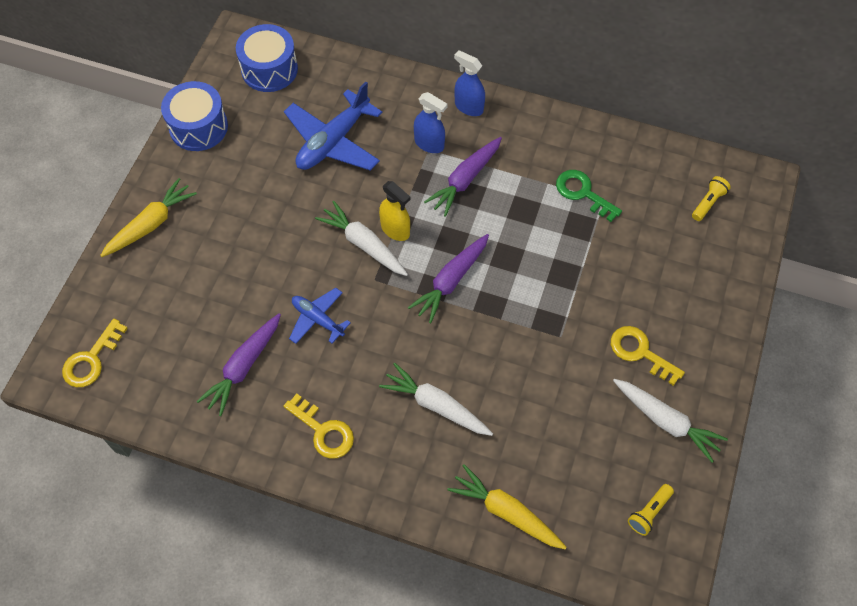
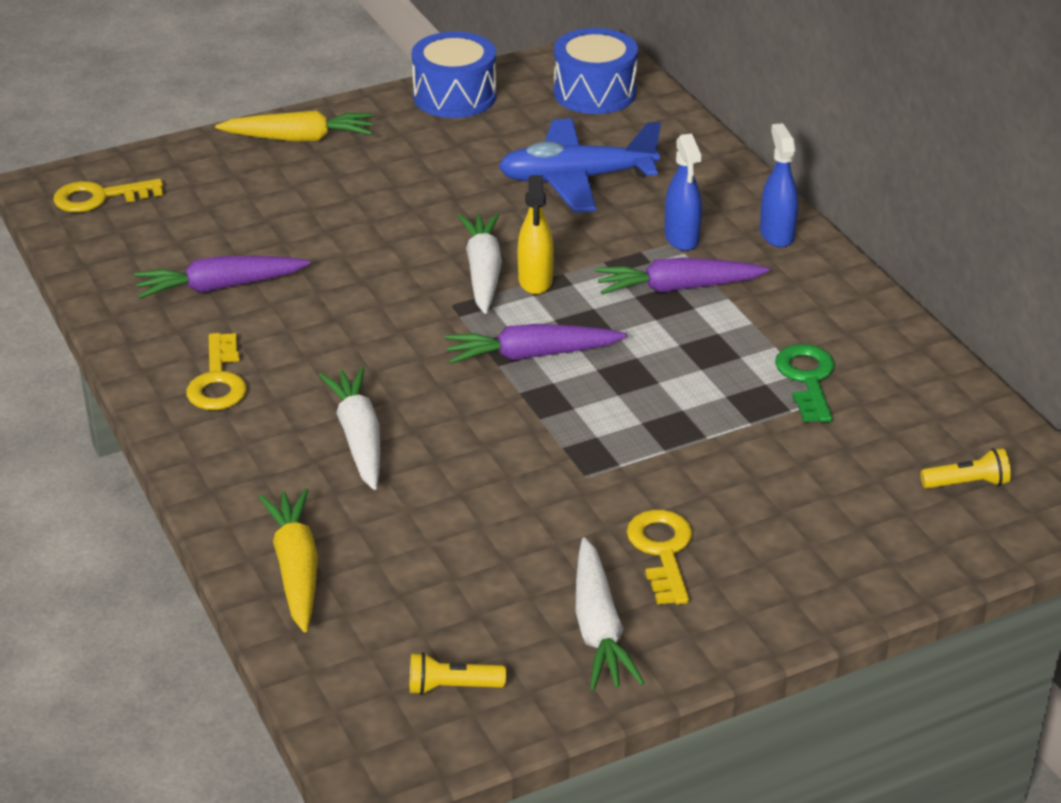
camera: 45 degrees right, 25 degrees down
(317, 319) = (345, 298): blue plane -> none

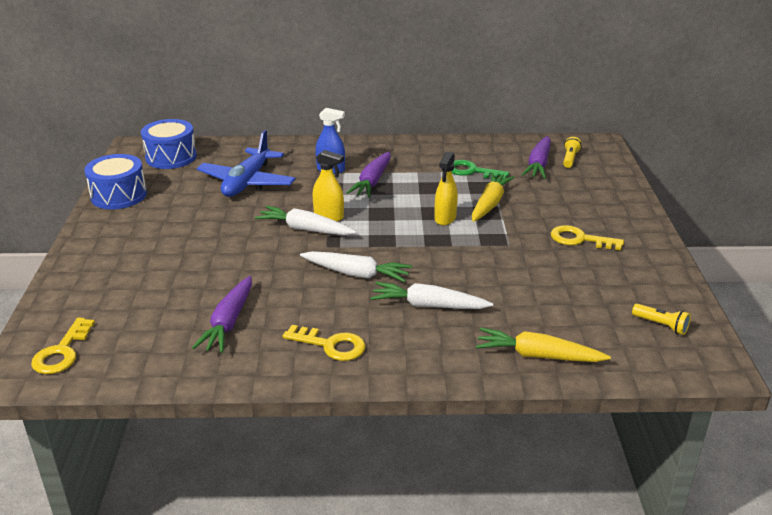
camera: 65 degrees left, 5 degrees down
(299, 138) = (94, 256): yellow carrot -> yellow carrot (490, 204)
(452, 687) = (661, 325): yellow flashlight -> yellow flashlight turned 75 degrees counterclockwise
(531, 355) = (395, 234): purple carrot -> purple carrot (538, 164)
(598, 628) = (631, 271): white carrot -> white carrot (356, 274)
(618, 391) = (445, 218): none -> yellow spray bottle
(776, 234) = (352, 148): blue spray bottle -> none

